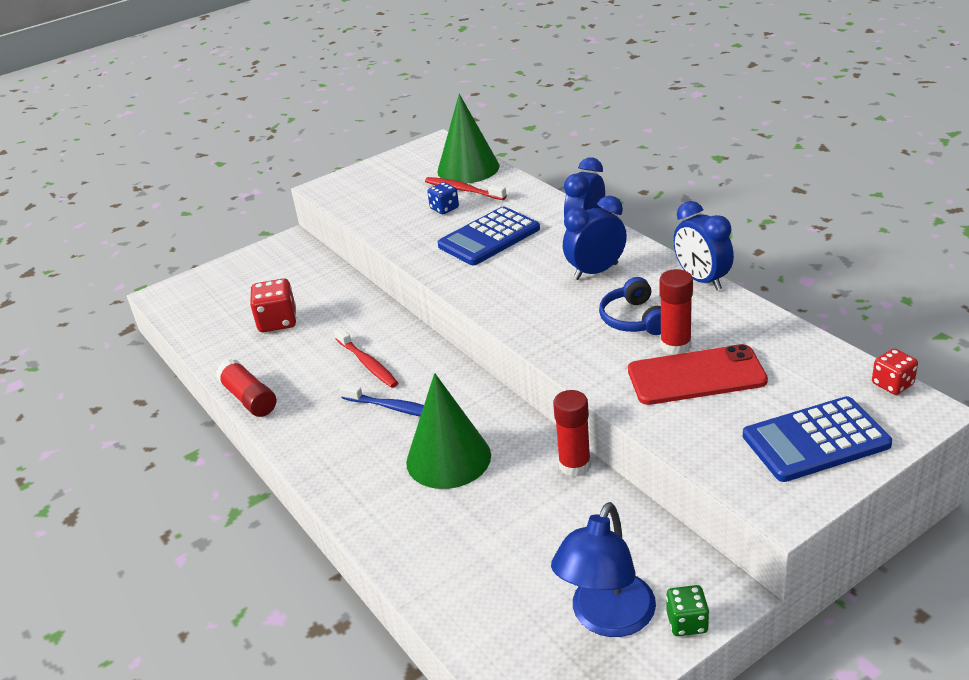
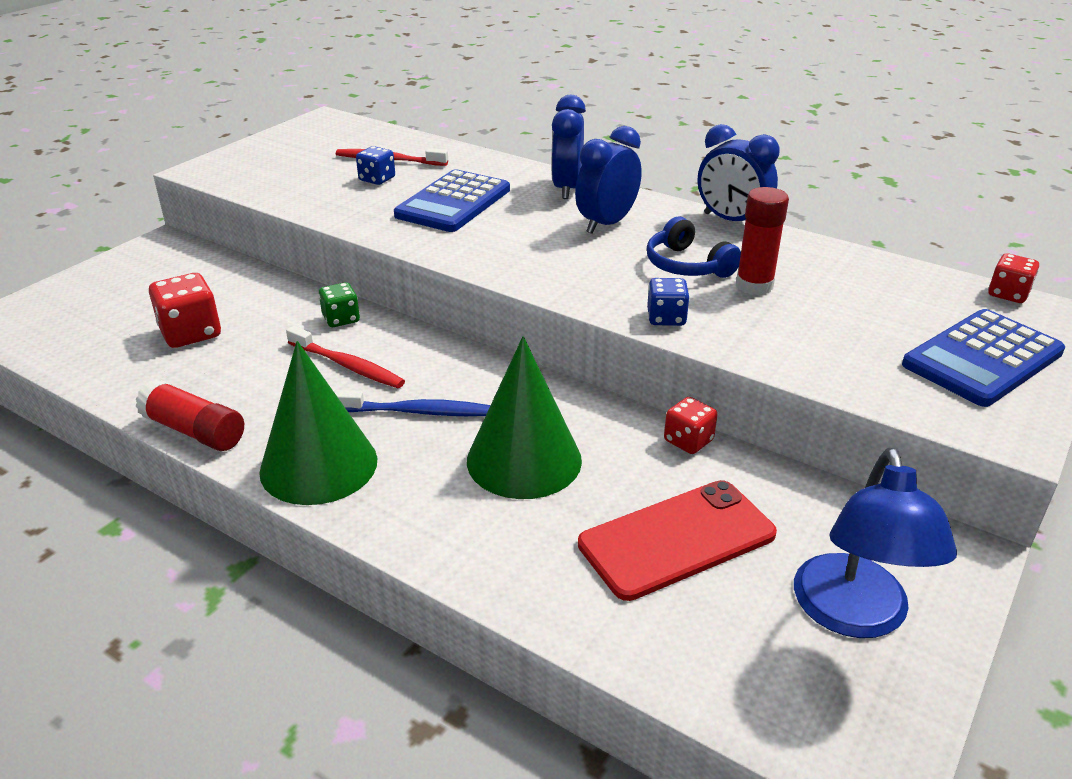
camera: 25 degrees left, 0 degrees up
(468, 168) = (381, 139): green cone -> green cone (319, 465)
(574, 465) = (688, 441): red glue stick -> red dice
(585, 365) = (666, 318): none -> blue dice
(687, 622) = (949, 598): green dice -> green dice (341, 319)
(696, 376) = (802, 313): red phone -> red phone (677, 539)

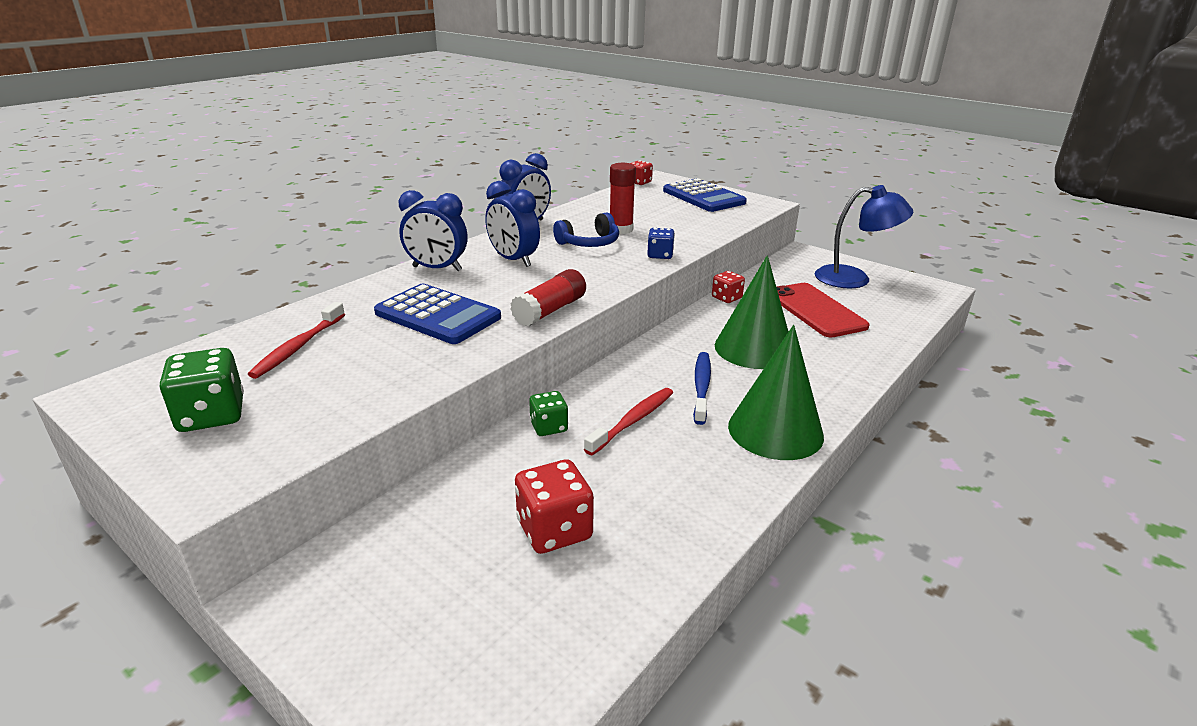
camera: 85 degrees left, 5 degrees down
(194, 431) = (738, 504): red glue stick -> red glue stick (550, 310)
(289, 153) = (211, 415): none -> green dice
(377, 179) = (349, 353): blue dice -> none

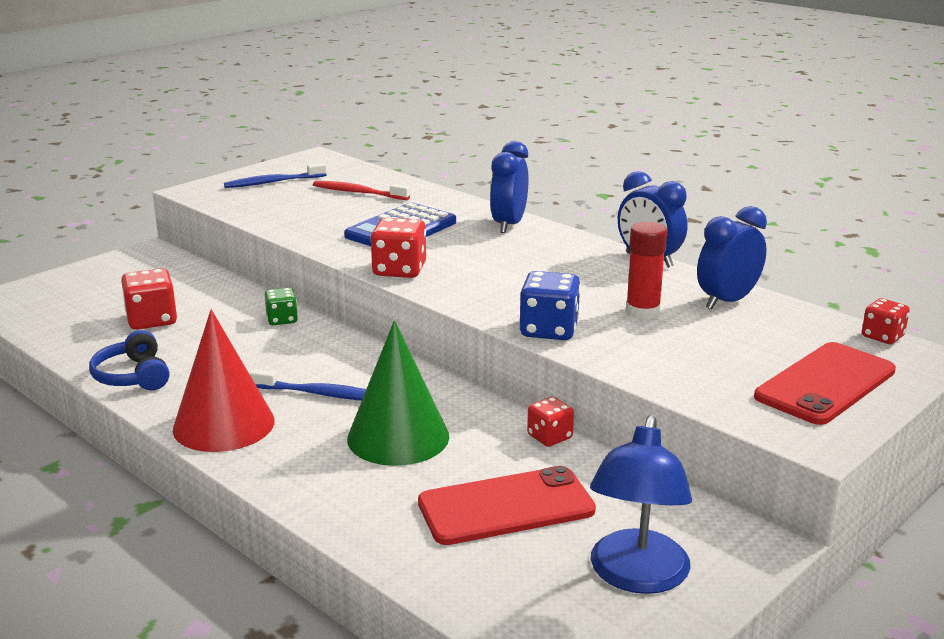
camera: 95 degrees right, 5 degrees down
(211, 415) = (273, 182): green dice -> blue toothbrush
(513, 260) = (531, 255): blue clock -> blue clock (727, 301)
(550, 310) = (399, 270): red glue stick -> red dice
(589, 243) = (588, 292): blue headphones -> blue headphones (132, 376)
(633, 421) = (274, 355): red toothbrush -> none
(660, 255) = (549, 330): blue dice -> blue dice, size x1.60
(703, 197) = (825, 384): blue calculator -> red phone
(775, 430) = (224, 424): green cone -> red cone

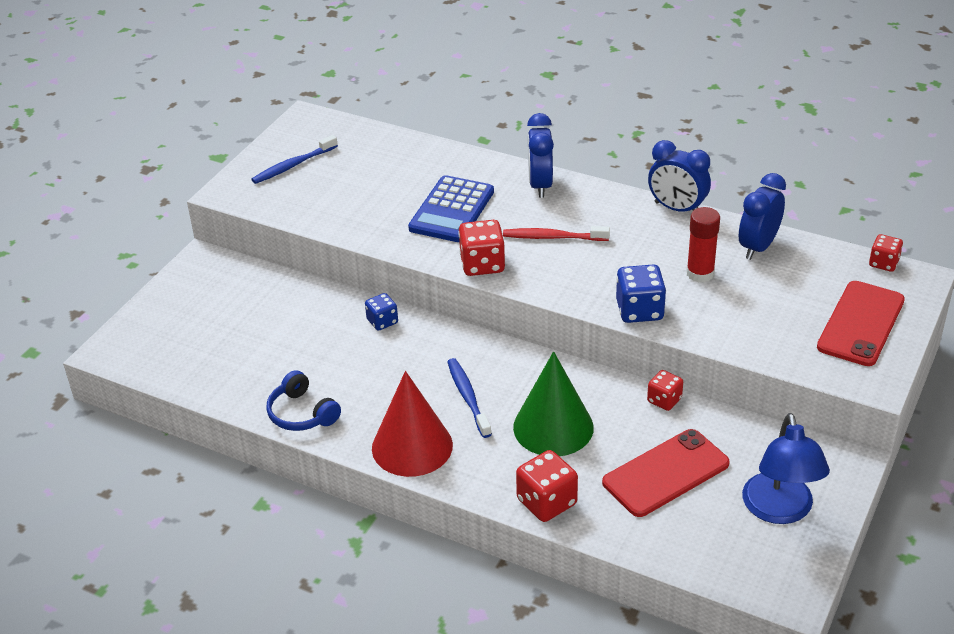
camera: 15 degrees left, 15 degrees up
(152, 320) = (270, 347): red dice -> red dice (546, 502)
(282, 320) = (382, 321): green dice -> blue dice
(321, 394) = (468, 397): blue toothbrush -> blue toothbrush turned 105 degrees counterclockwise
(358, 193) = (382, 165): red toothbrush -> red toothbrush (553, 237)

